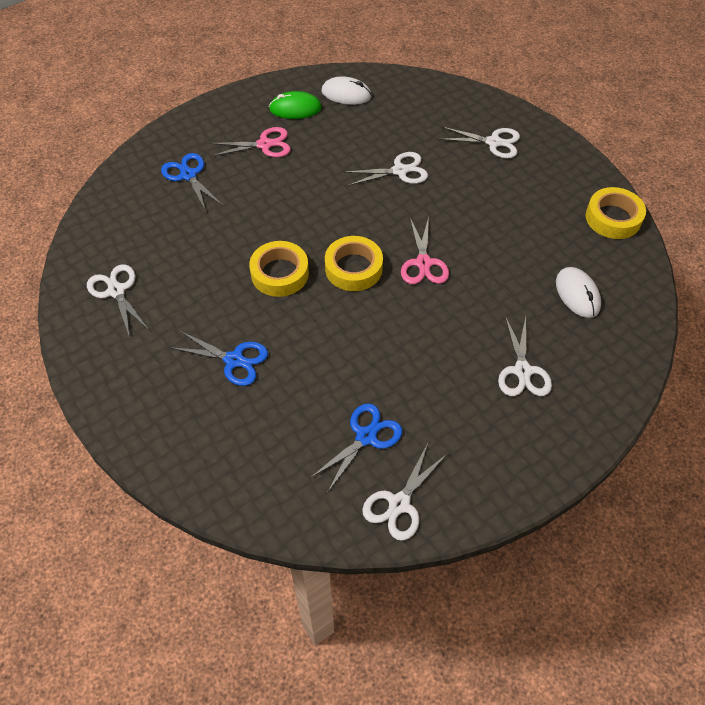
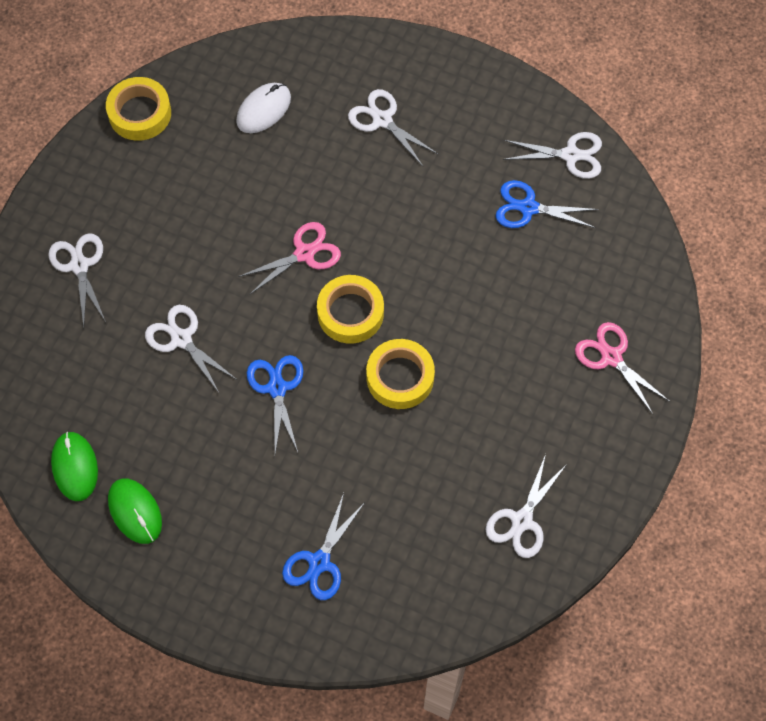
camera: 120 degrees left, 10 degrees up
(234, 360) = (525, 356): blue scissors -> blue scissors (277, 388)
(264, 144) = (220, 508): pink scissors -> pink scissors (611, 357)
(346, 94) = (75, 467): white mouse -> green mouse
(522, 371) = (382, 120): white scissors -> white scissors turned 105 degrees counterclockwise

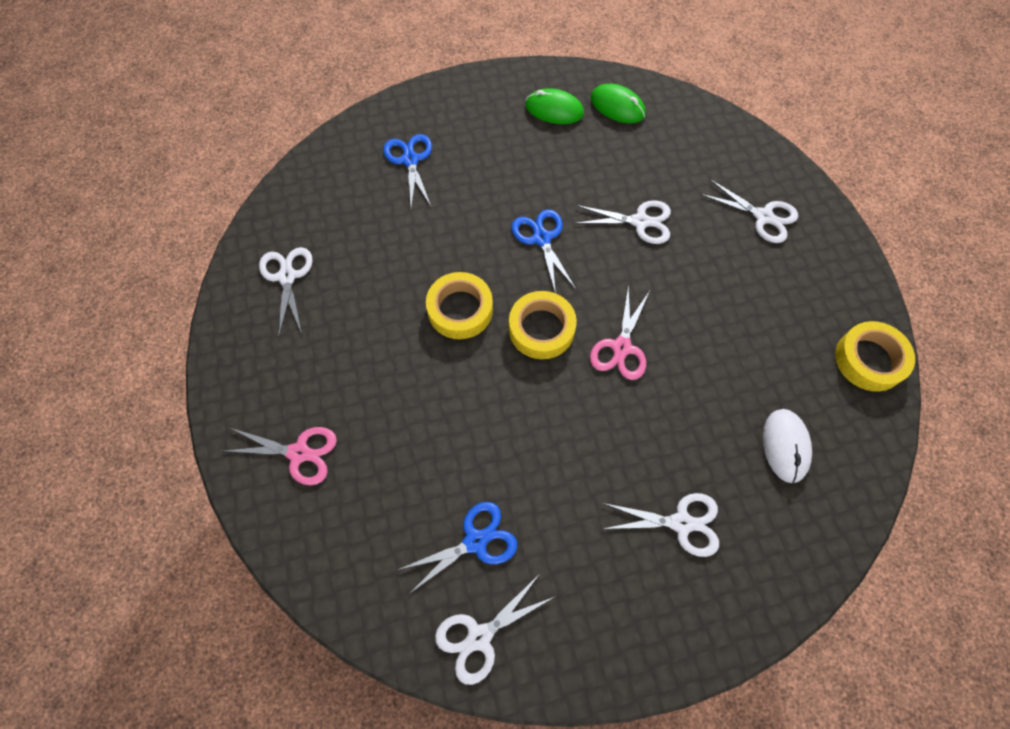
camera: 140 degrees right, 0 degrees up
(277, 388) = (541, 238): blue scissors -> blue scissors turned 150 degrees counterclockwise

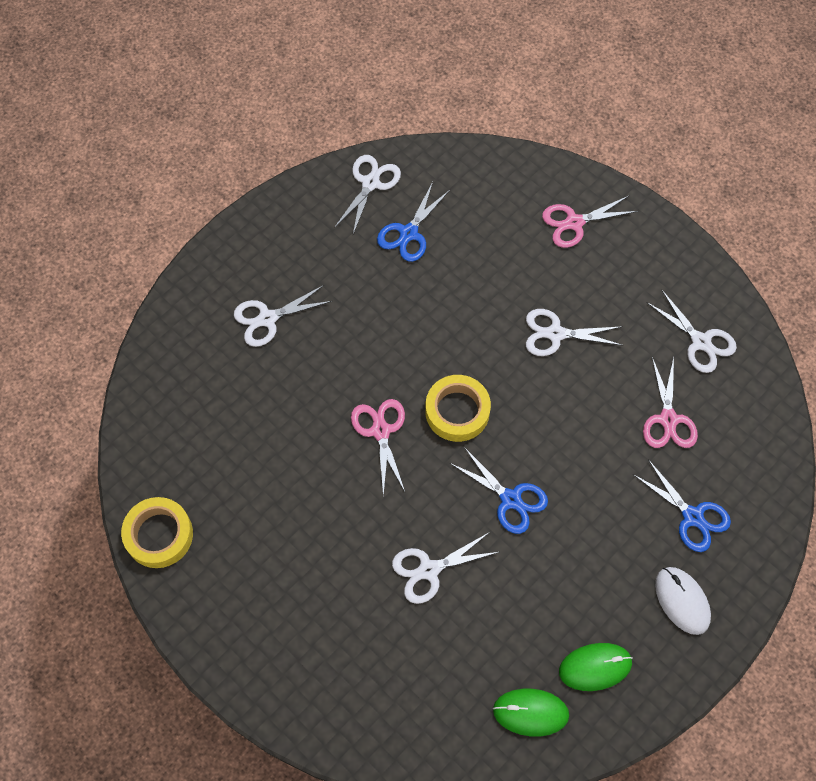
camera: 150 degrees right, 0 degrees up
(369, 232) = (668, 419): none -> pink scissors
(460, 310) = (536, 391): yellow tape -> none
(763, 216) = (310, 645): white scissors -> white scissors (555, 334)
(785, 446) = (208, 418): white mouse -> white mouse (682, 601)

